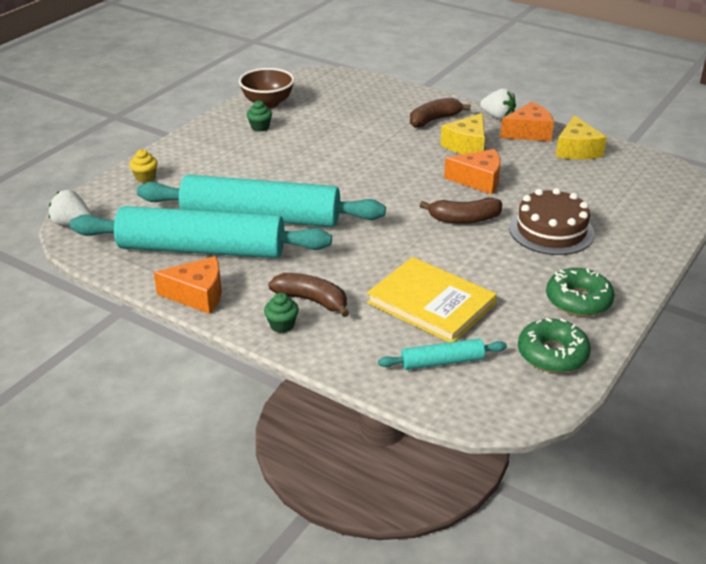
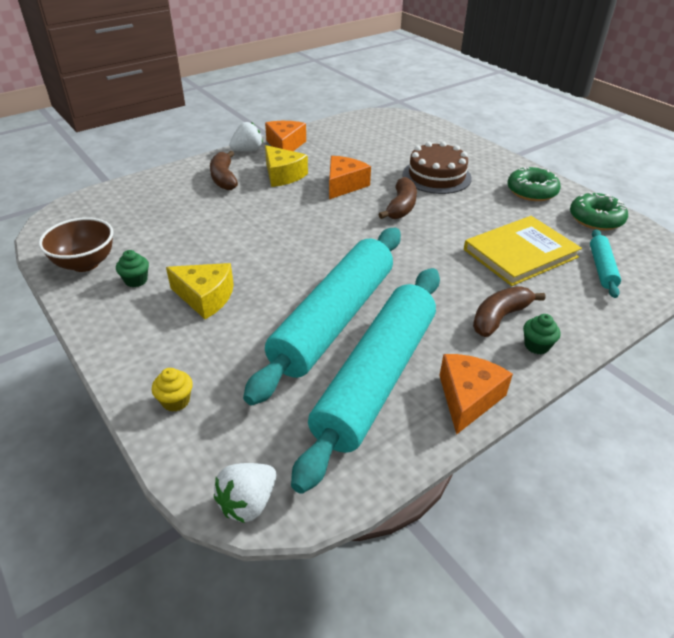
camera: 70 degrees left, 5 degrees up
(577, 150) = (328, 136): yellow cheese -> yellow cheese (205, 297)

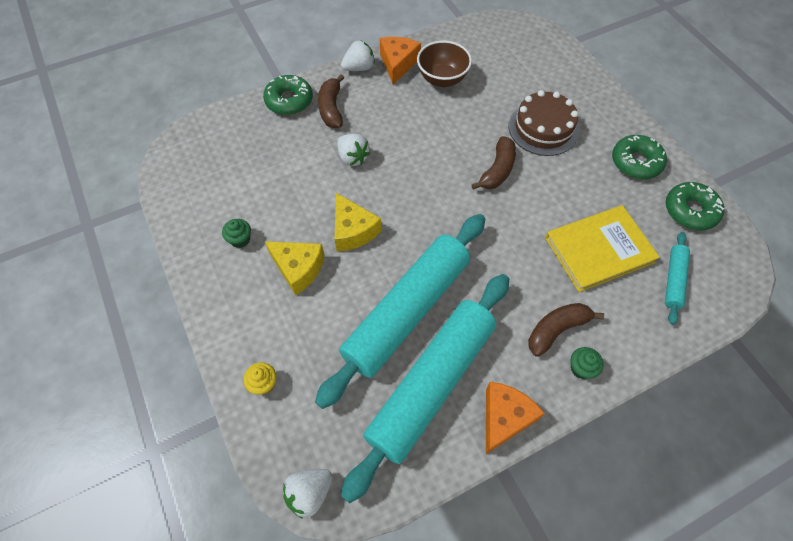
camera: 10 degrees right, 20 degrees up
(85, 263) = (197, 212): brown bowl -> brown bowl (442, 79)
(179, 176) = (289, 101): none -> green donut
(252, 210) = (353, 158): none -> white strawberry
(283, 175) = (389, 110): yellow cheese -> yellow cheese (353, 231)
(344, 185) = (447, 131): orange cheese -> none

